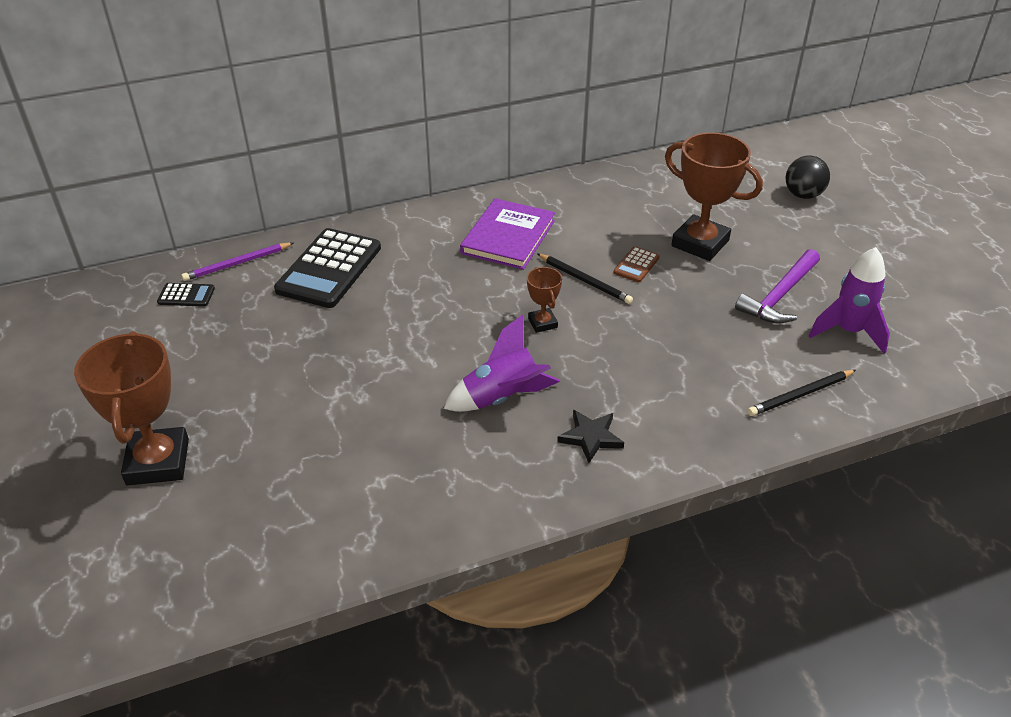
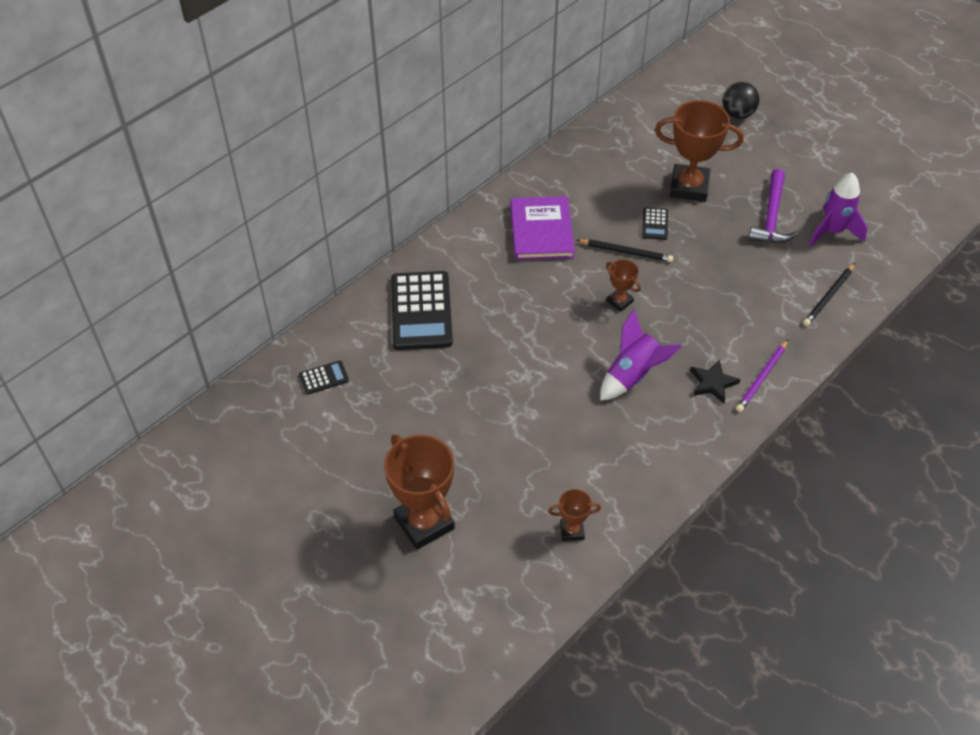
camera: 25 degrees left, 10 degrees up
(237, 264) = (341, 333): purple pencil -> purple pencil (762, 378)
(305, 533) = (572, 531): none -> brown trophy
(636, 265) = (655, 224): brown calculator -> black calculator

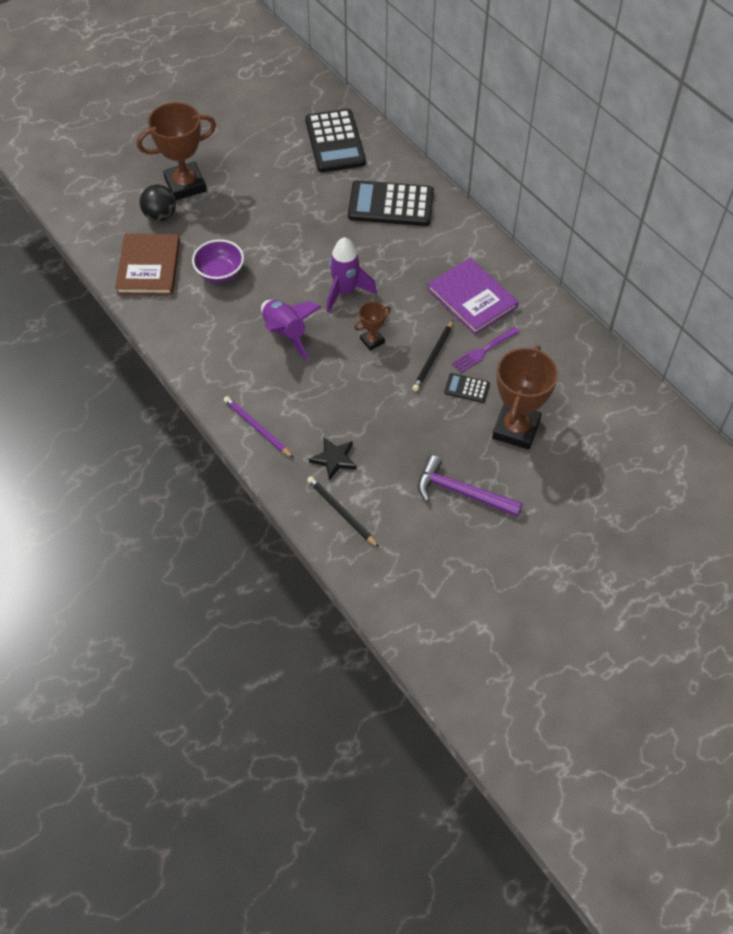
camera: 100 degrees right, 5 degrees up
(324, 378) = (335, 141): black calculator -> black calculator, size x2.21
(541, 231) = (472, 298): purple book -> purple book turned 45 degrees clockwise
(562, 454) = (220, 272): none -> purple bowl
(572, 531) = (149, 267): brown trophy -> brown book
(606, 216) = (483, 351): none -> purple fork
(713, 383) = (261, 389): black star -> black star (334, 459)
(738, 114) = (630, 504): black ball -> black ball (160, 215)
(832, 231) = (430, 544): purple rocket -> purple rocket (345, 291)

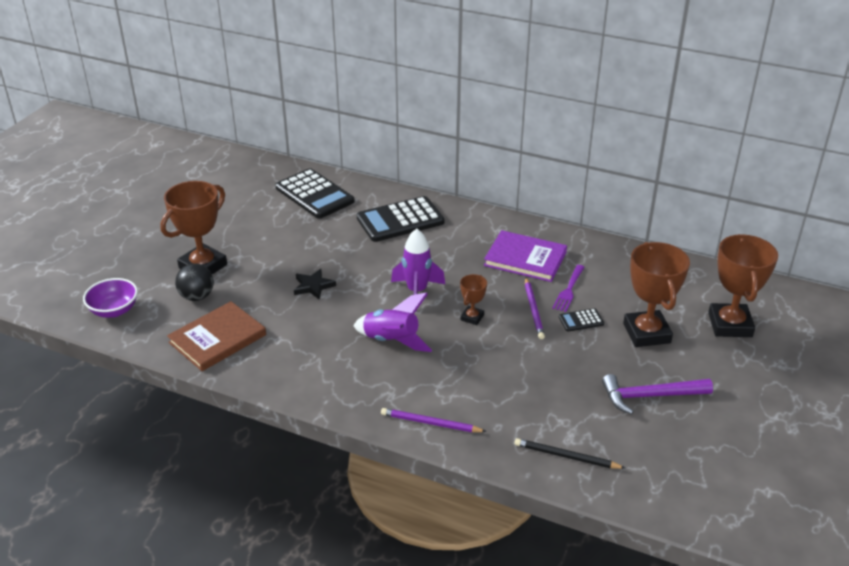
camera: 30 degrees left, 20 degrees down
(149, 267) = (217, 339): brown book -> brown book turned 75 degrees clockwise
(220, 272) = (291, 318): purple bowl -> purple bowl (114, 310)
(334, 459) = (521, 418): black star -> black star (313, 286)
(433, 357) = (533, 310): black pencil -> purple pencil
(603, 457) = (730, 325): none -> brown trophy

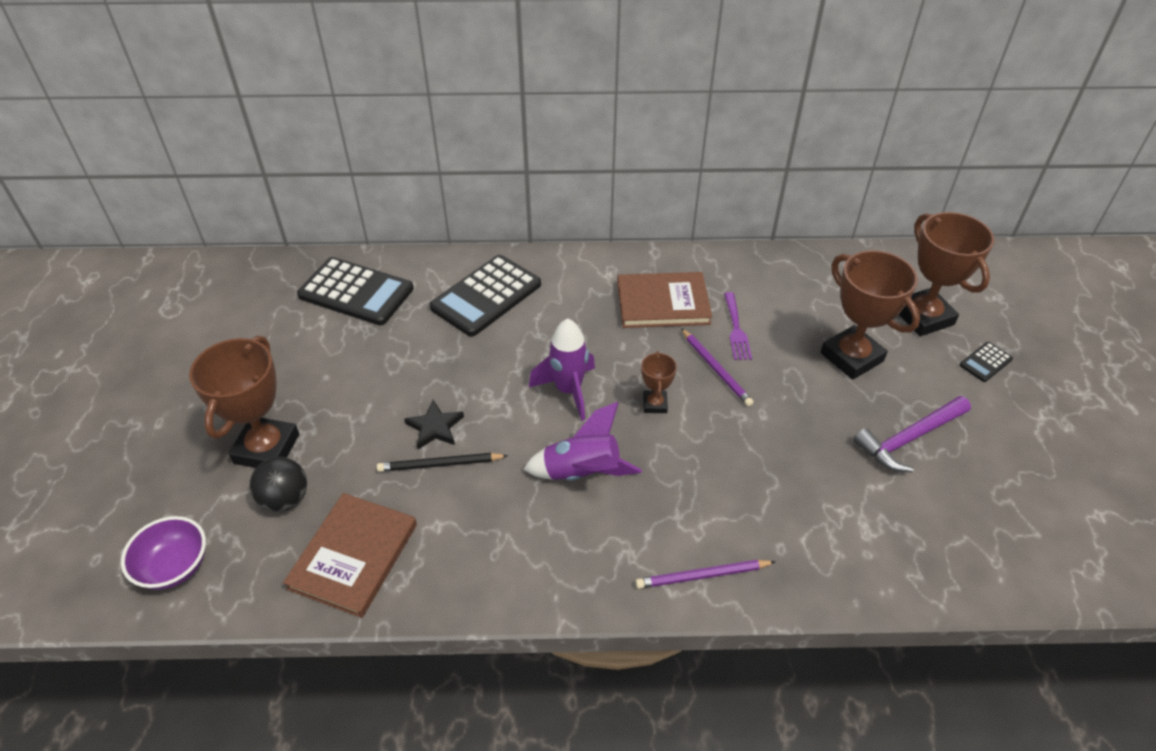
camera: 25 degrees left, 10 degrees up
(525, 259) = (663, 303): purple book -> brown book
(566, 456) = (880, 558): black pencil -> black pencil (440, 464)
(581, 320) = (775, 365): black calculator -> black calculator (985, 362)

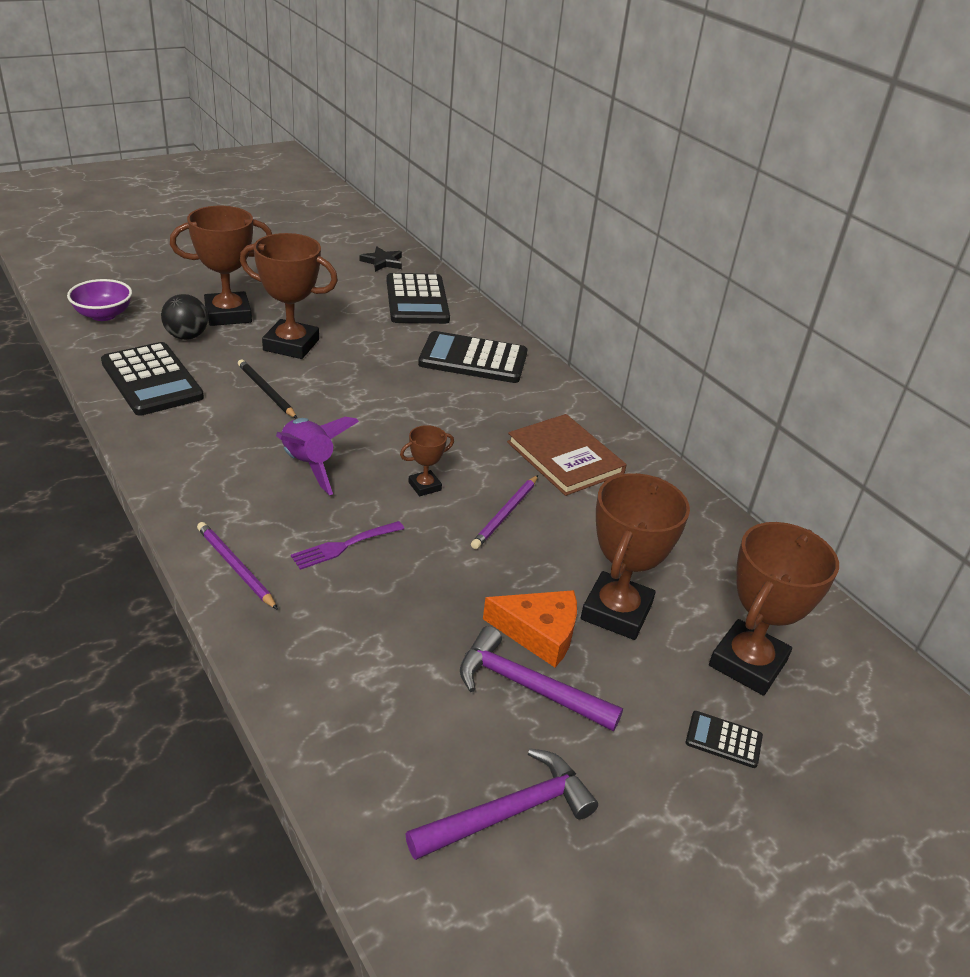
camera: 55 degrees right, 10 degrees down
(353, 556) = (152, 380): brown book -> black calculator
(368, 416) = (291, 345): none -> brown trophy
(435, 427) = (303, 378): black star -> black star (382, 262)
(568, 390) = (399, 432): purple rocket -> none
(736, 329) = (575, 515): purple fork -> purple fork (344, 546)
(858, 408) = (539, 633): none -> orange cheese
(1019, 497) = (510, 812): none -> purple hammer

